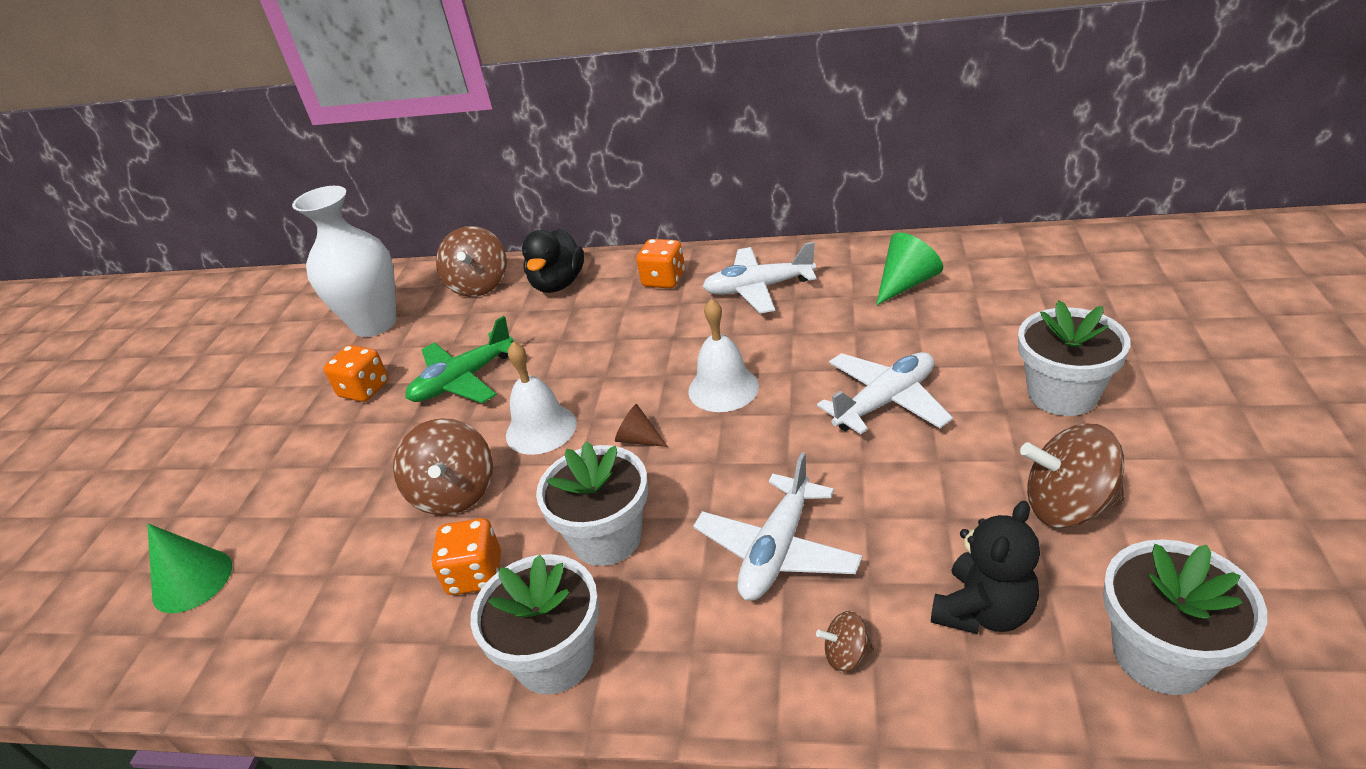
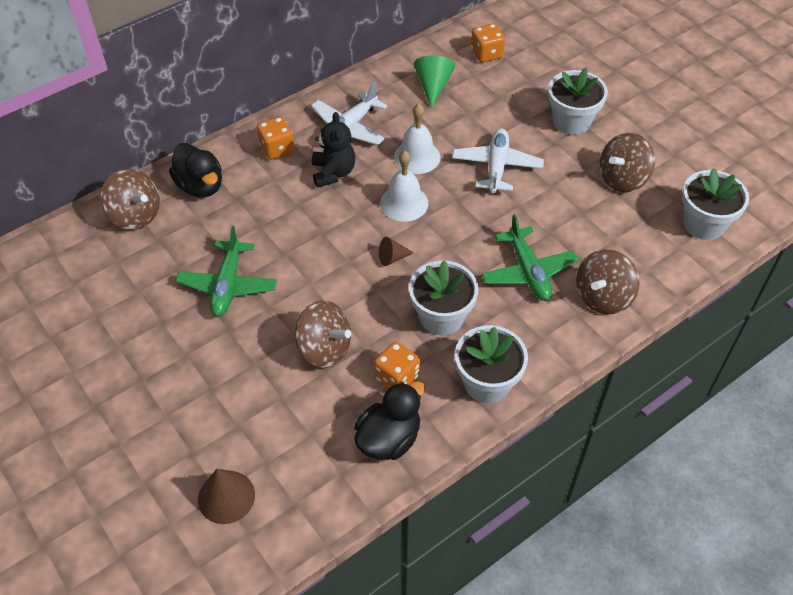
camera: 50 degrees left, 15 degrees up
(192, 580) = (226, 497): green cone -> brown cone
(364, 390) = (159, 331): orange dice -> orange dice (486, 54)
(375, 324) = (89, 285): white vase -> none
(378, 640) = (389, 439): none -> black duck
(541, 429) = (326, 285): white bell -> white bell (417, 157)
(777, 550) = (528, 272): white plane -> green plane
(846, 655) = (603, 297): brown spinning top -> brown spinning top, size x2.07
(983, 611) = (633, 245): black teddy bear -> black teddy bear (333, 173)

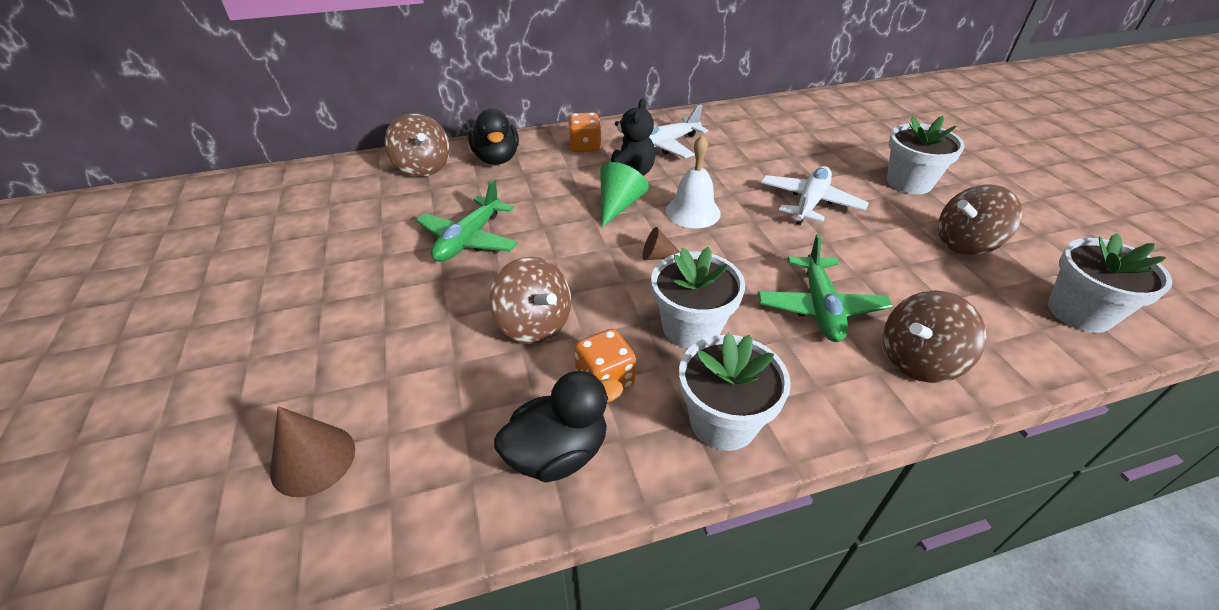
camera: 20 degrees right, 10 degrees down
(417, 157) = (723, 178): white bell -> none
(433, 86) = (762, 131): green cone -> green cone (618, 205)
(486, 54) = (826, 118): orange dice -> none

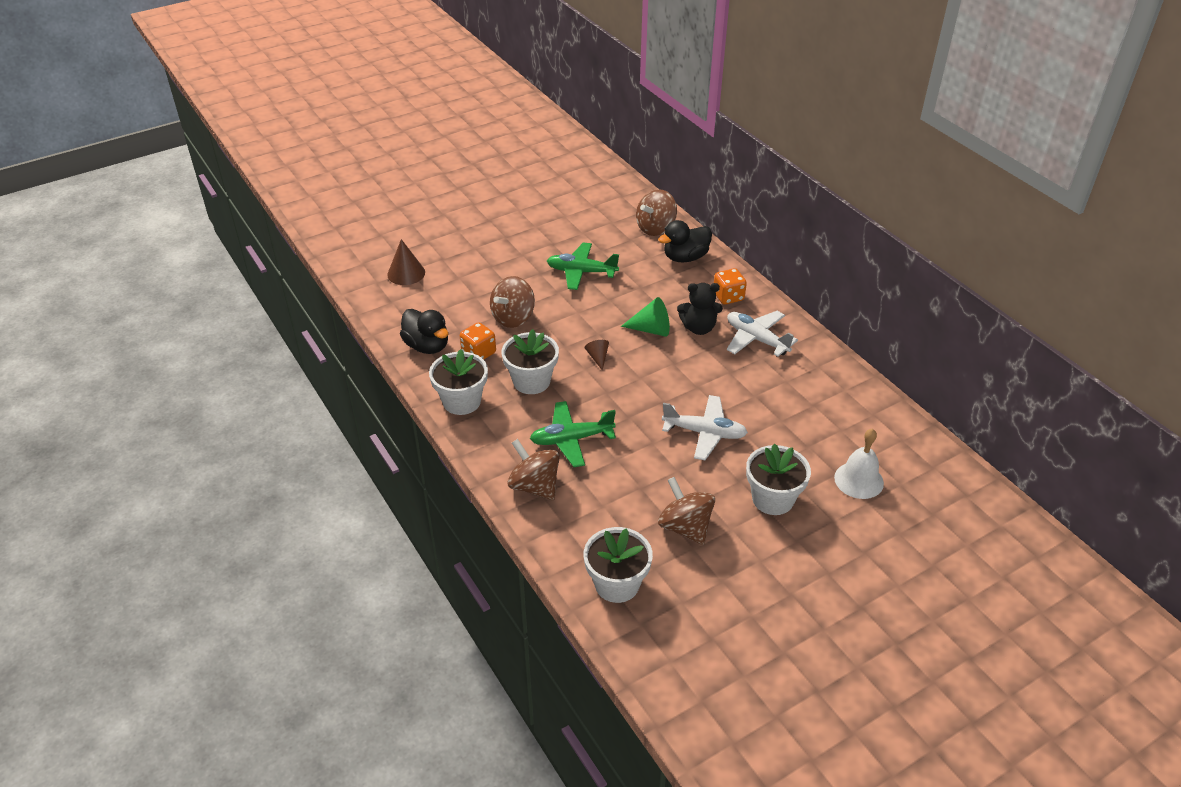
camera: 75 degrees right, 0 degrees up
(693, 212) = (660, 368): white bell -> white bell (858, 480)

